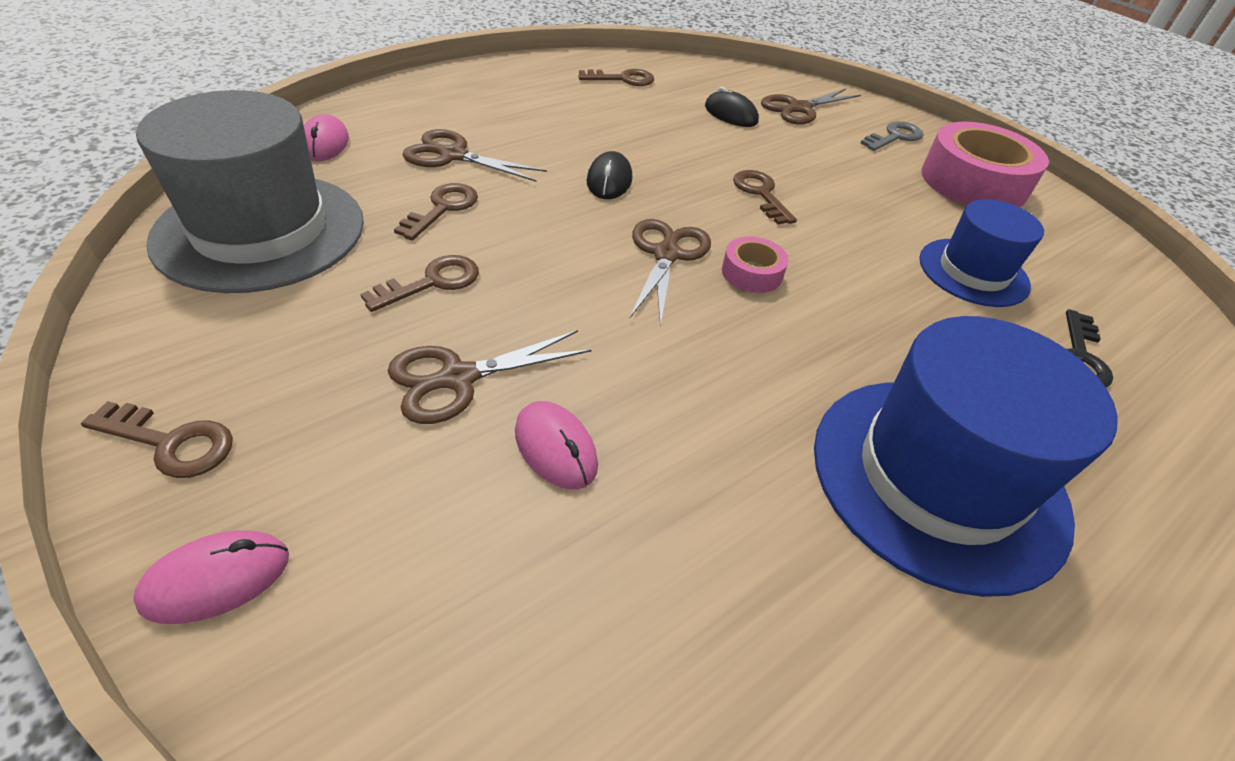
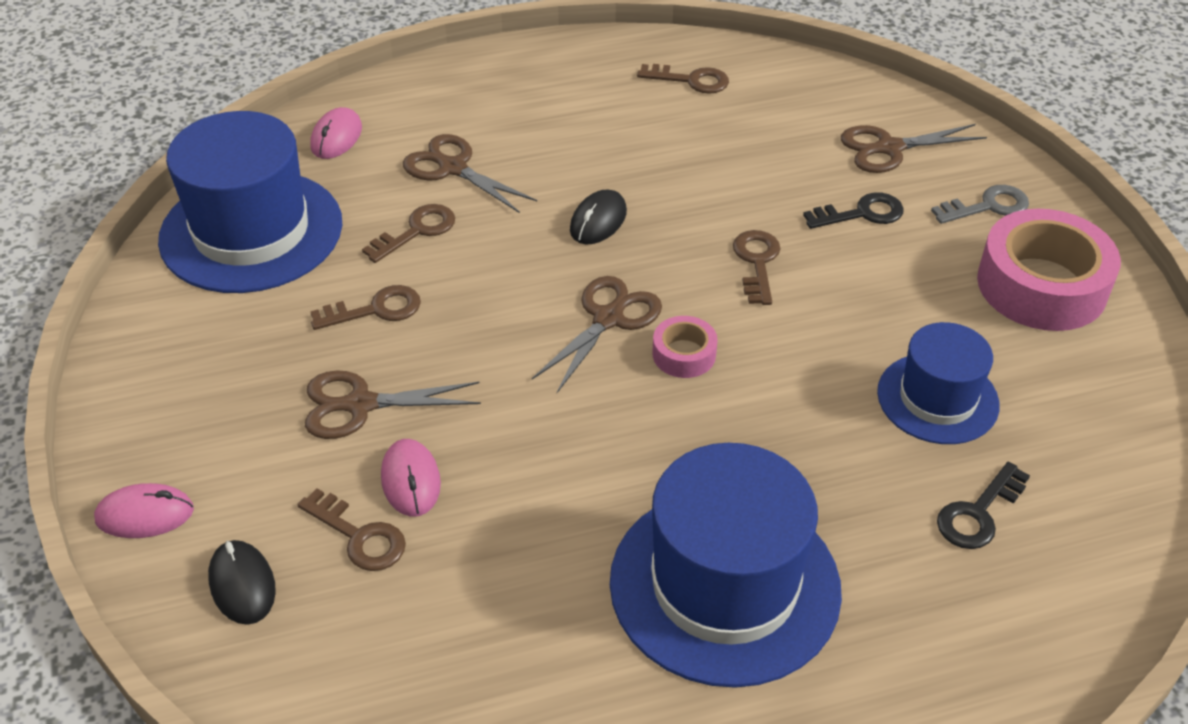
camera: 25 degrees right, 0 degrees up
(170, 443) = (139, 411): brown key -> brown key (359, 536)
(260, 231) = (251, 231): grey hat -> blue hat
(730, 114) = (793, 147): black mouse -> black mouse (242, 584)
(813, 151) = (861, 214): none -> black key

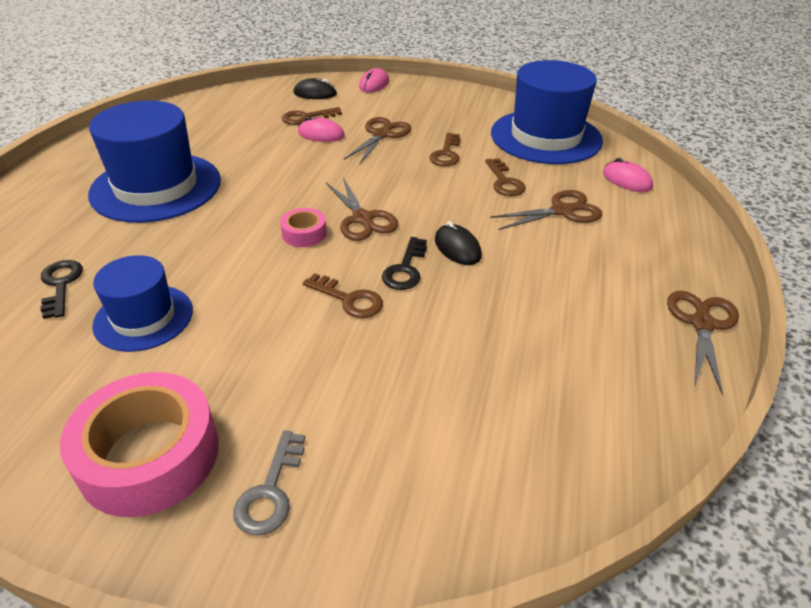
camera: 120 degrees right, 5 degrees down
(690, 80) = (620, 374): brown key -> none
(861, 214) = (345, 387): black key -> black key (405, 269)
(889, 148) = (416, 468): brown scissors -> brown scissors (702, 324)

